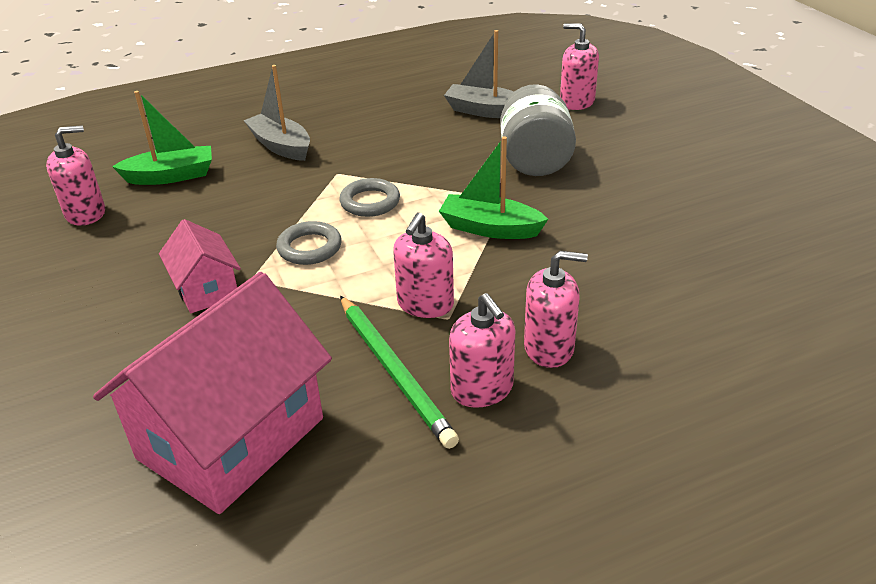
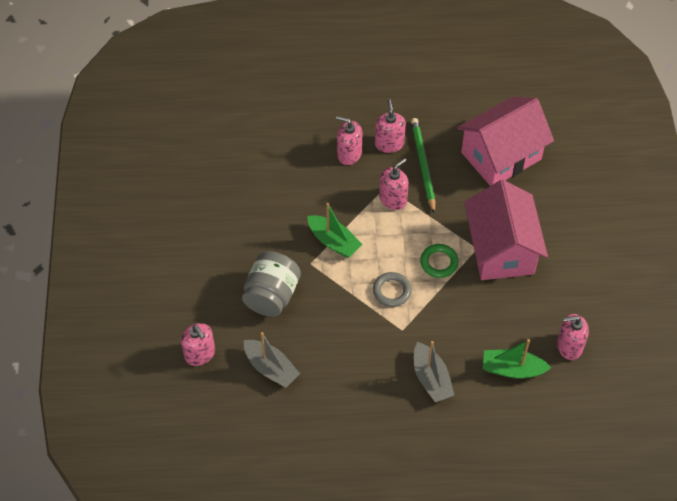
camera: 160 degrees left, 20 degrees up
(206, 289) = (501, 249): pink house -> pink house, size x1.98
(309, 248) = (439, 262): grey ring -> green ring

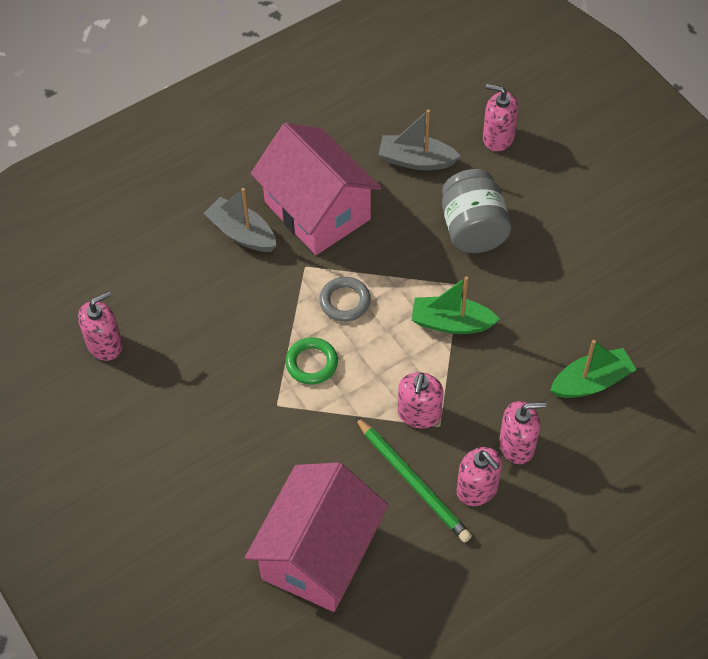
camera: 150 degrees right, 0 degrees up
(501, 249) = (246, 419): pink house -> pink house (317, 211)
(512, 369) = (158, 287): green boat -> green boat (591, 382)

